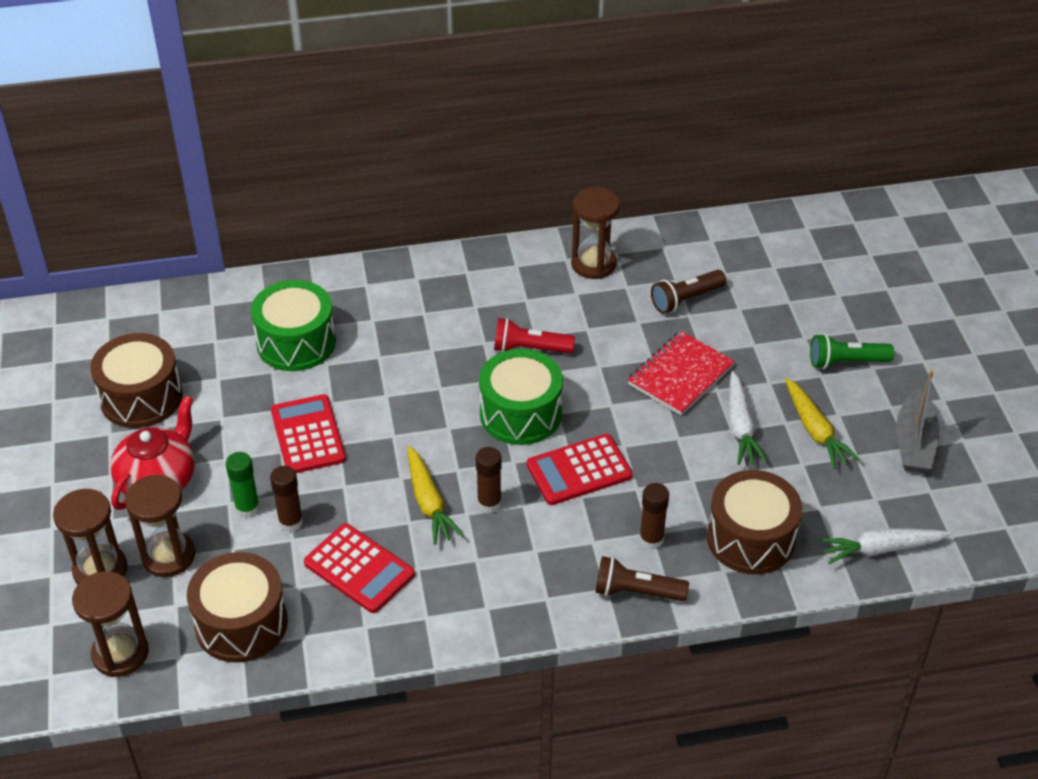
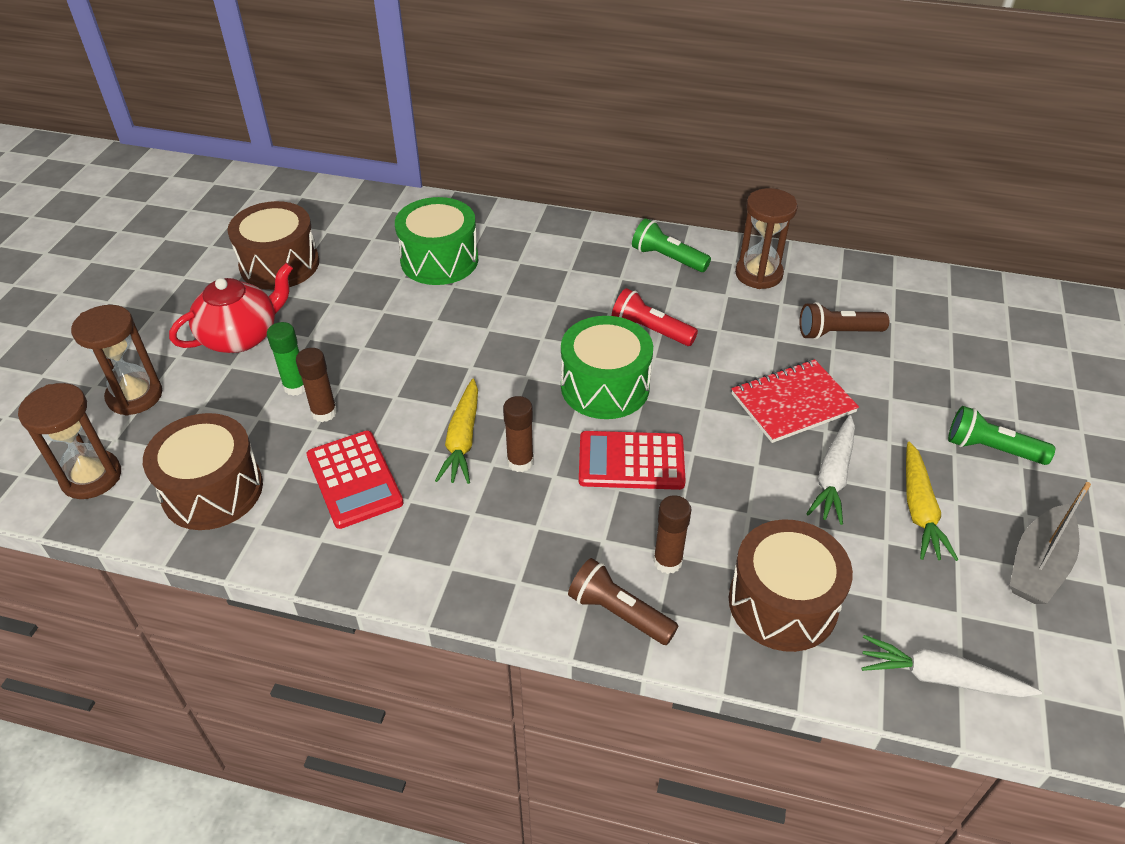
camera: 25 degrees right, 0 degrees up
(168, 556) = (198, 404): brown hourglass -> none
(308, 435) = (394, 340): red calculator -> none
(506, 273) = (667, 258): none -> green flashlight

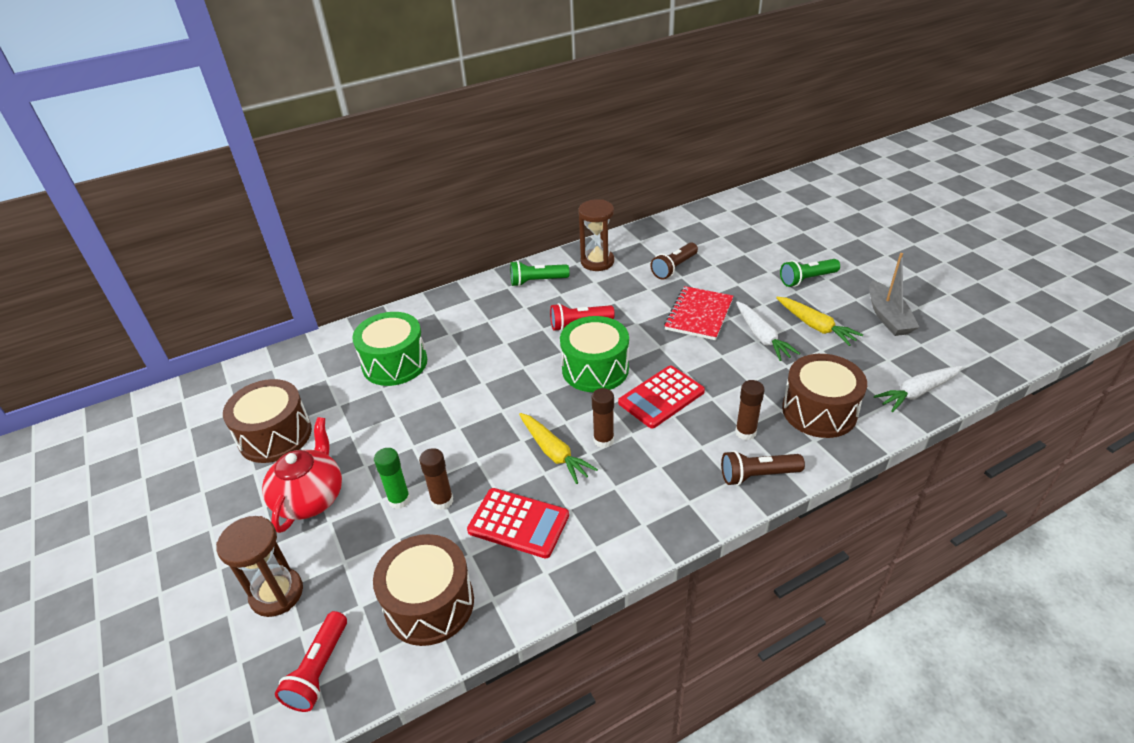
camera: 40 degrees left, 5 degrees down
(91, 477) = (319, 670): brown hourglass -> red flashlight

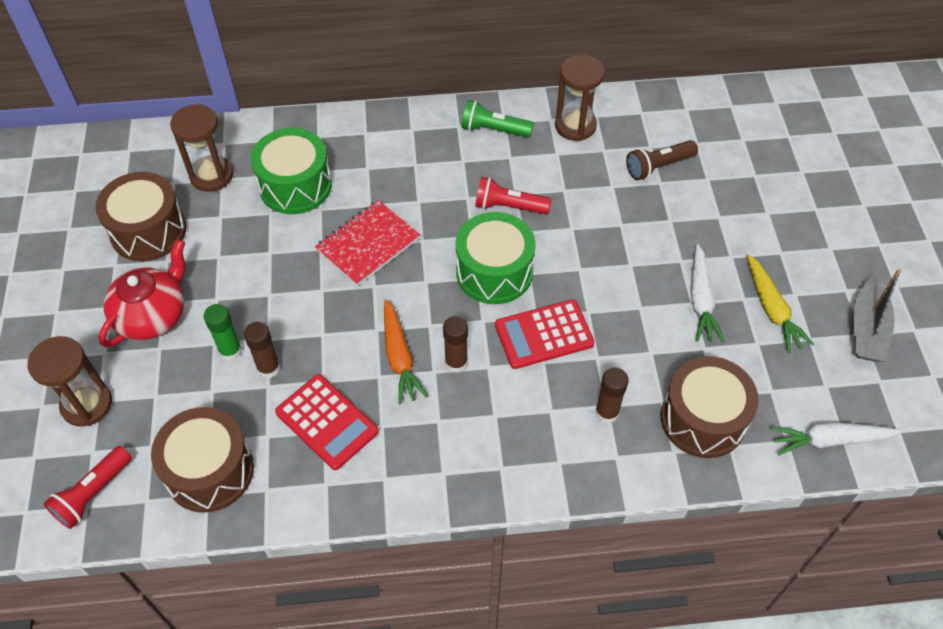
camera: 20 degrees right, 15 degrees up
(315, 378) = (211, 175): none -> brown hourglass
(554, 452) = (399, 357): yellow carrot -> orange carrot
(699, 315) = (647, 243): red notebook -> red notebook (368, 244)
(757, 475) = (588, 467): brown flashlight -> none
(807, 279) = (805, 240): green flashlight -> none

